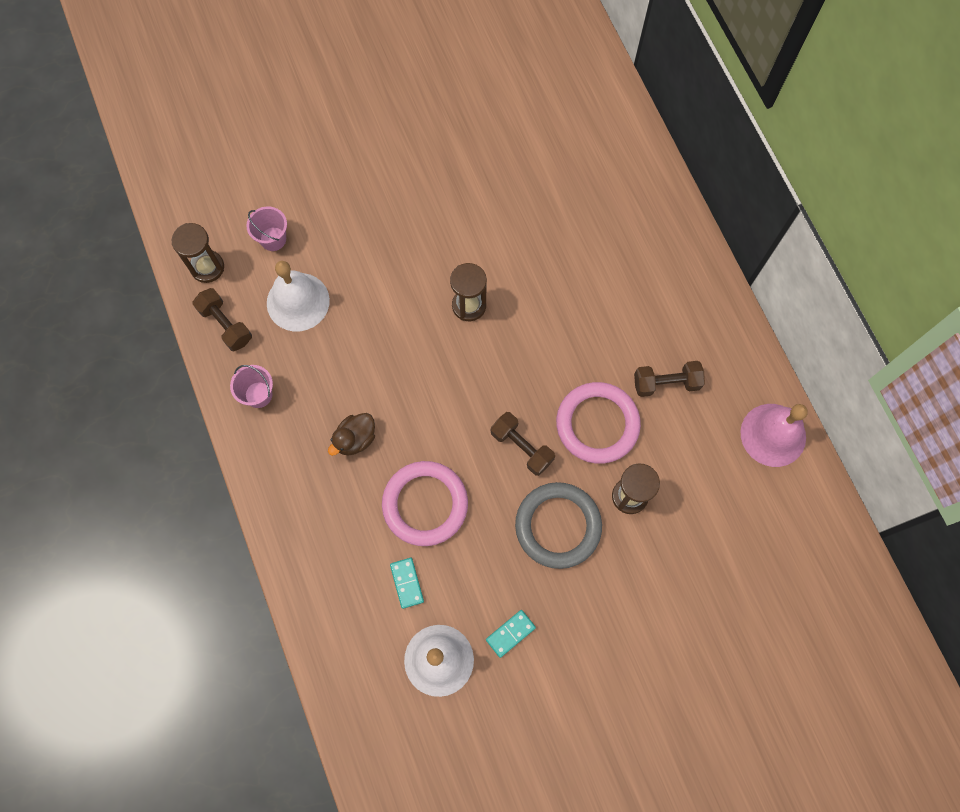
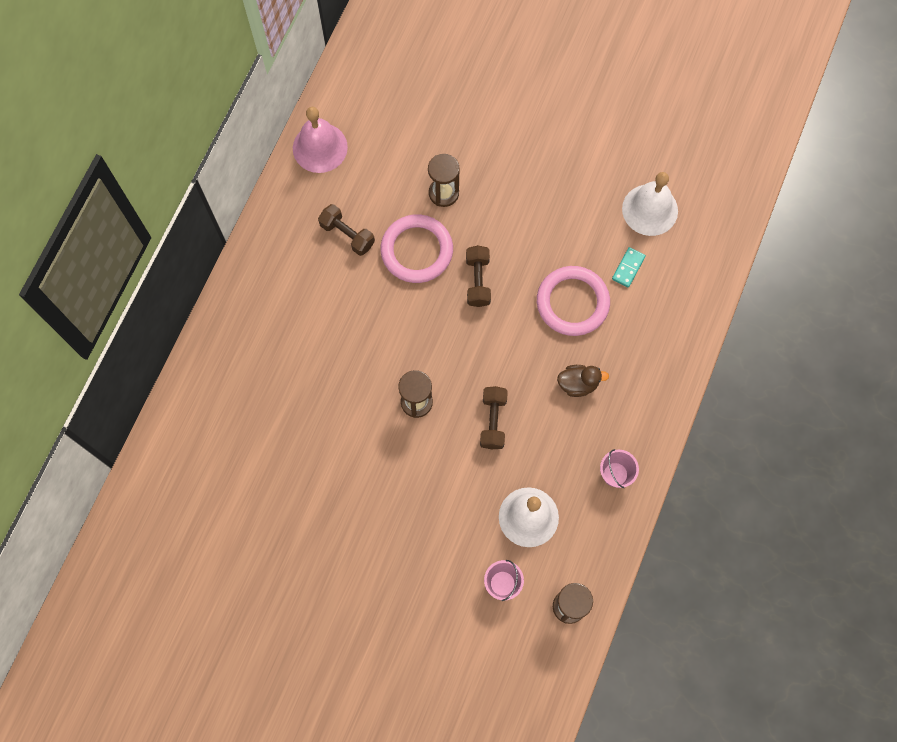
camera: 135 degrees left, 0 degrees up
(226, 324) = (593, 548): brown dumbbell -> brown dumbbell (493, 421)
(510, 633) = (593, 186): turquoise domino -> none
(558, 526) = (504, 216): grey ring -> none

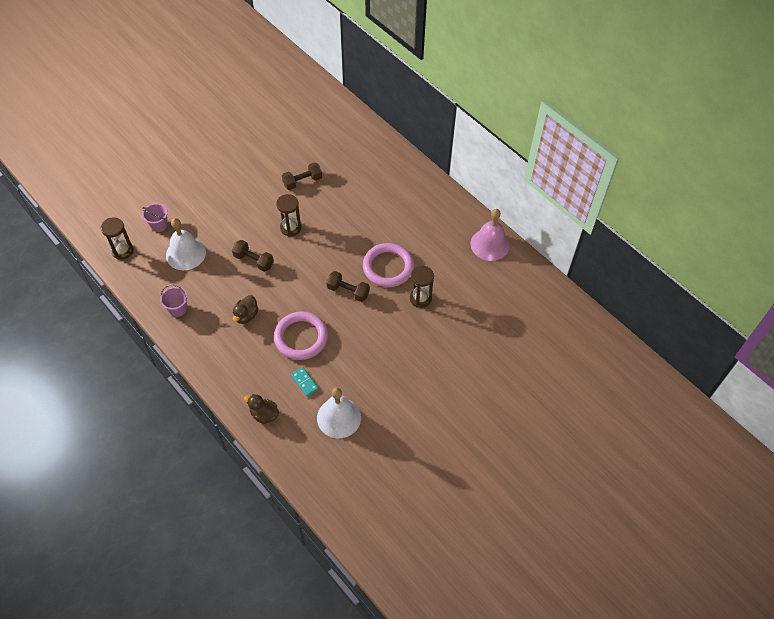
camera: 115 degrees right, 15 degrees down
(347, 234) = (420, 235): brown dumbbell -> brown dumbbell (302, 181)
(692, 291) = (264, 414): none -> brown duck

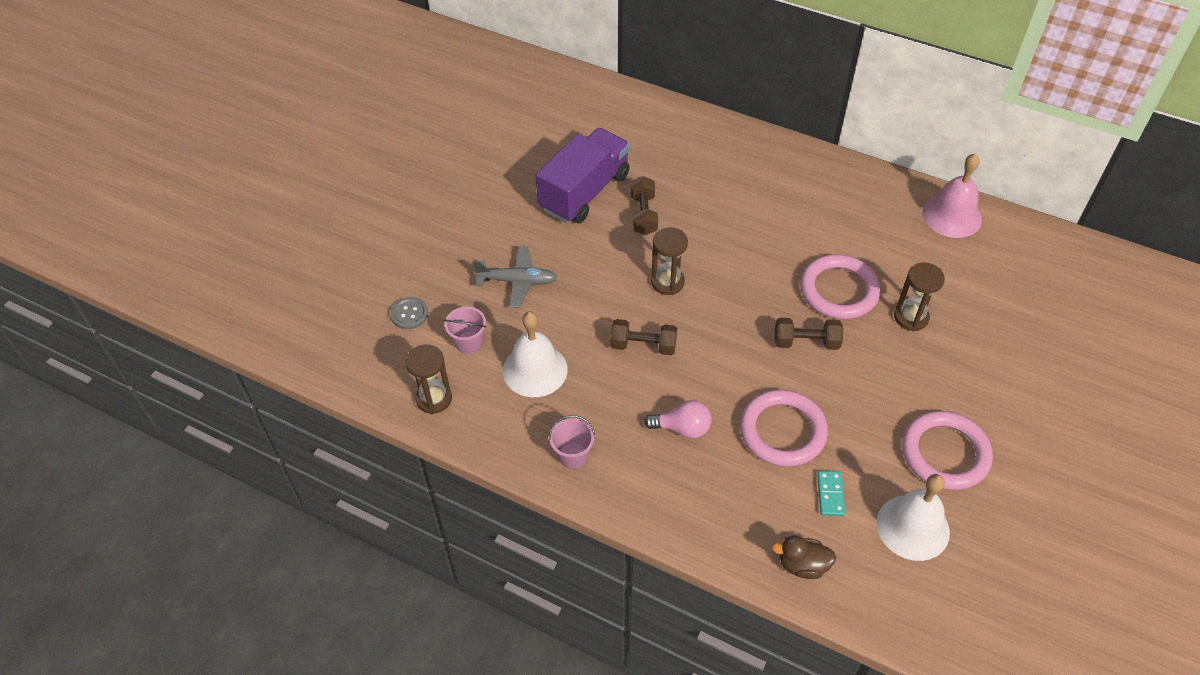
camera: 20 degrees left, 5 degrees down
(136, 197) = (409, 314): none -> grey button
(206, 198) = (517, 281): none -> grey plane
(246, 315) = (682, 428): brown duck -> pink light bulb
(276, 156) = (584, 192): none -> purple truck
(302, 181) = (644, 214): brown dumbbell -> brown dumbbell turned 45 degrees counterclockwise
(304, 382) = (830, 494): turquoise domino -> turquoise domino turned 60 degrees clockwise
(385, 384) = (945, 453): none -> pink ring

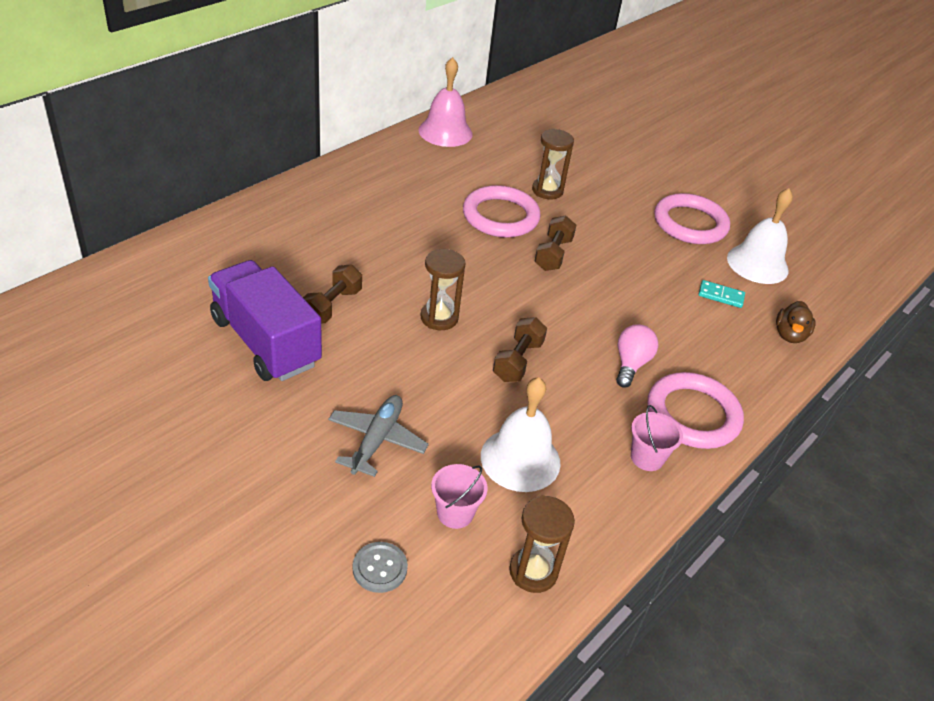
camera: 80 degrees left, 10 degrees down
(644, 214) = (332, 306): brown dumbbell -> brown dumbbell turned 75 degrees counterclockwise
(782, 431) = (649, 301): pink ring -> pink ring (692, 415)

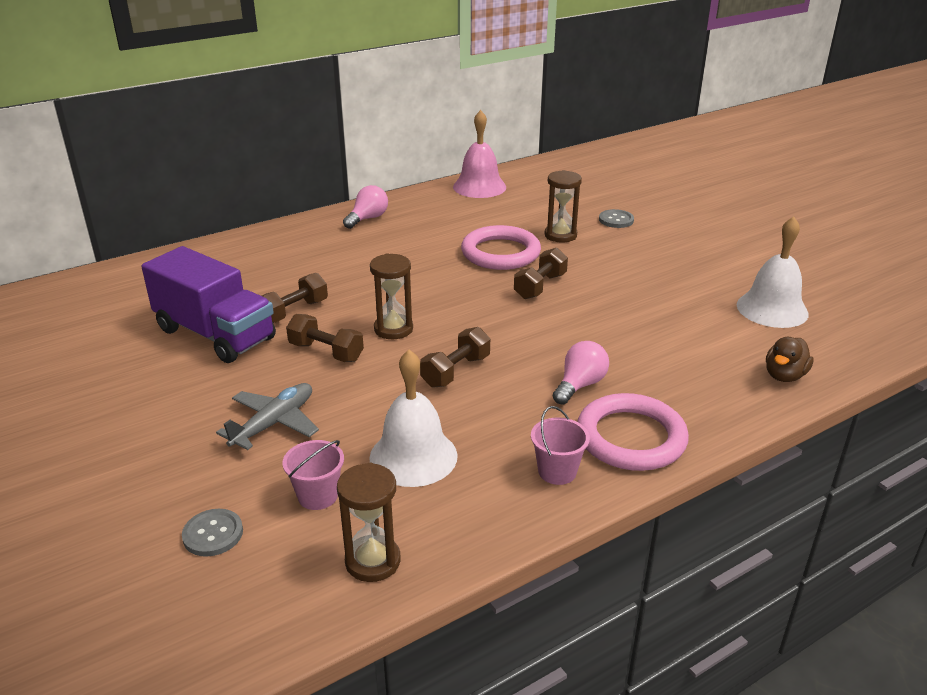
camera: 20 degrees right, 10 degrees down
(265, 342) = (215, 334): purple truck -> purple truck turned 150 degrees clockwise
(351, 180) = (368, 218): none -> pink light bulb
(387, 352) = (326, 352): none -> brown dumbbell
(590, 168) = (616, 220): none -> grey button
(690, 223) = (707, 270): pink ring -> none
(721, 296) = (714, 334): turquoise domino -> none

